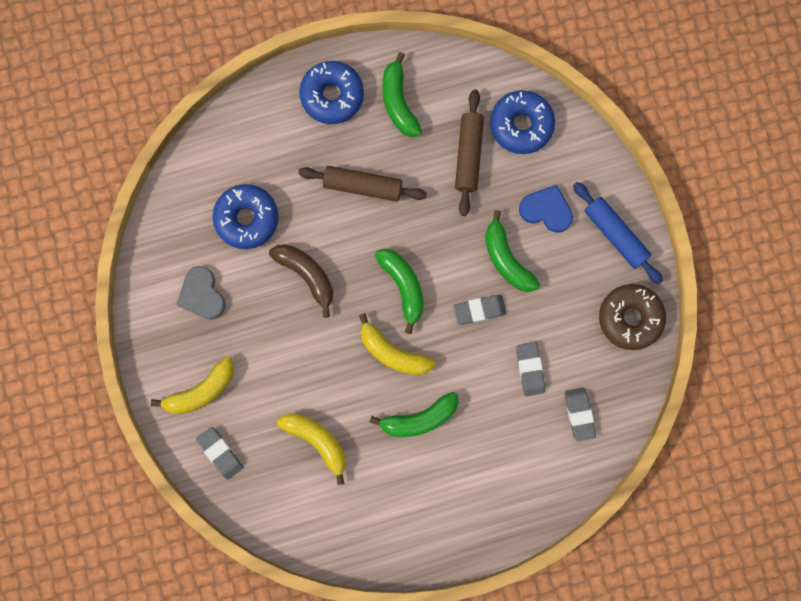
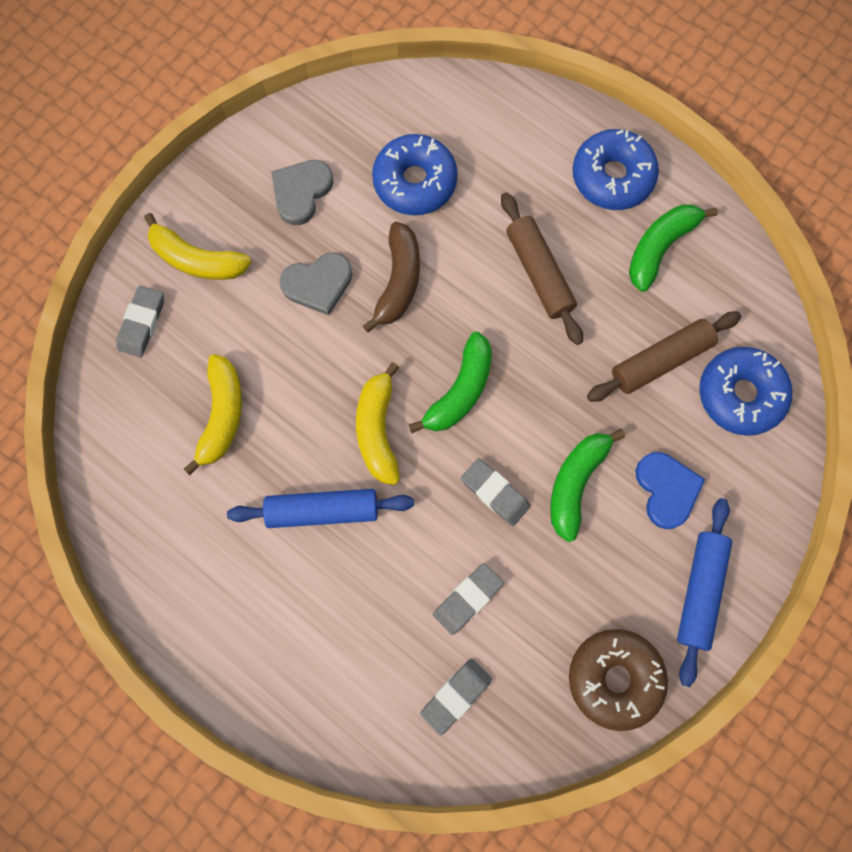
camera: 55 degrees right, 5 degrees down
(273, 326) = (318, 284): none -> grey heart
(419, 418) = (322, 510): green banana -> blue rolling pin

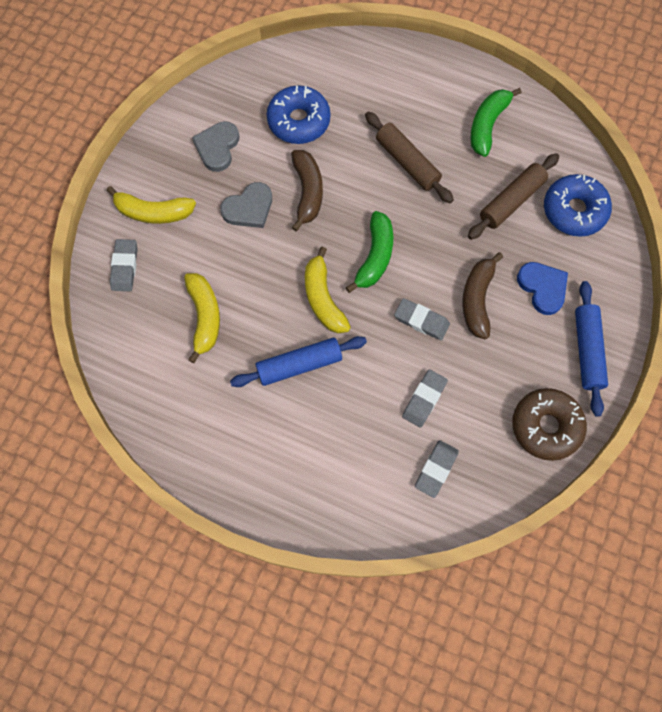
camera: 15 degrees left, 5 degrees down
(576, 483) = (477, 299): green banana -> brown banana
(612, 177) = (439, 85): blue donut -> none

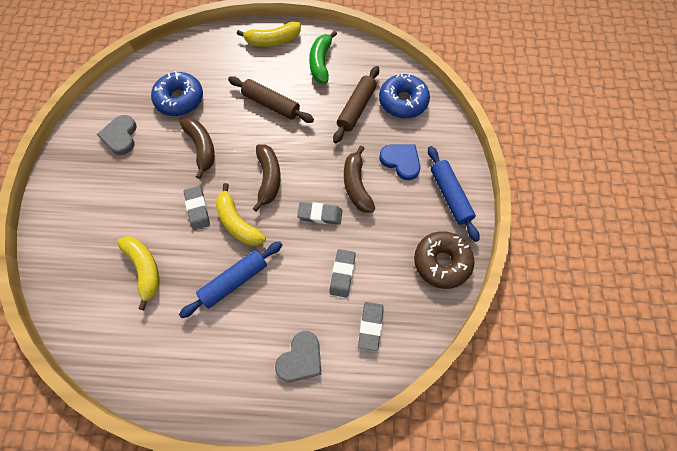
camera: 20 degrees left, 5 degrees down
(125, 267) = (66, 251): grey eraser -> grey eraser (197, 209)
(153, 212) = (80, 200): yellow banana -> yellow banana (273, 40)
(249, 208) = (158, 173): grey heart -> grey heart (301, 359)
(375, 257) = (268, 179): green banana -> brown banana

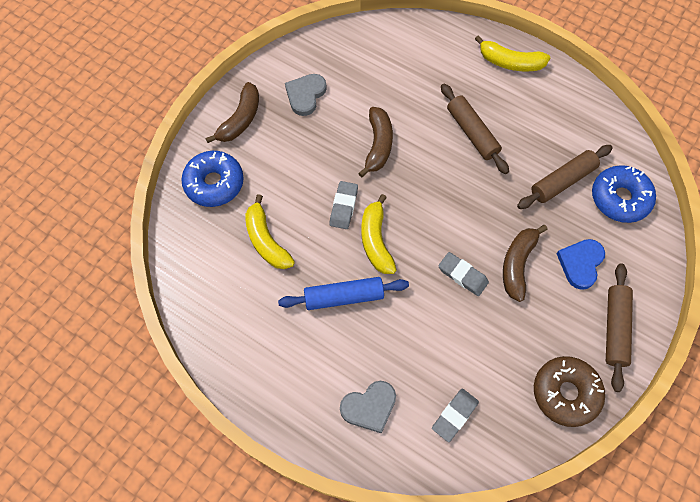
camera: 30 degrees right, 0 degrees up
(144, 269) = (266, 240): yellow banana -> yellow banana turned 150 degrees clockwise
(179, 99) = (381, 83): blue donut -> blue donut (214, 183)
(268, 179) = (429, 211): brown banana -> brown banana (240, 120)
(321, 62) = (550, 111): green banana -> none
(342, 274) = (454, 348): grey eraser -> none
(401, 161) = (580, 263): blue heart -> blue heart turned 135 degrees counterclockwise
(450, 196) = (615, 328): blue rolling pin -> brown rolling pin

